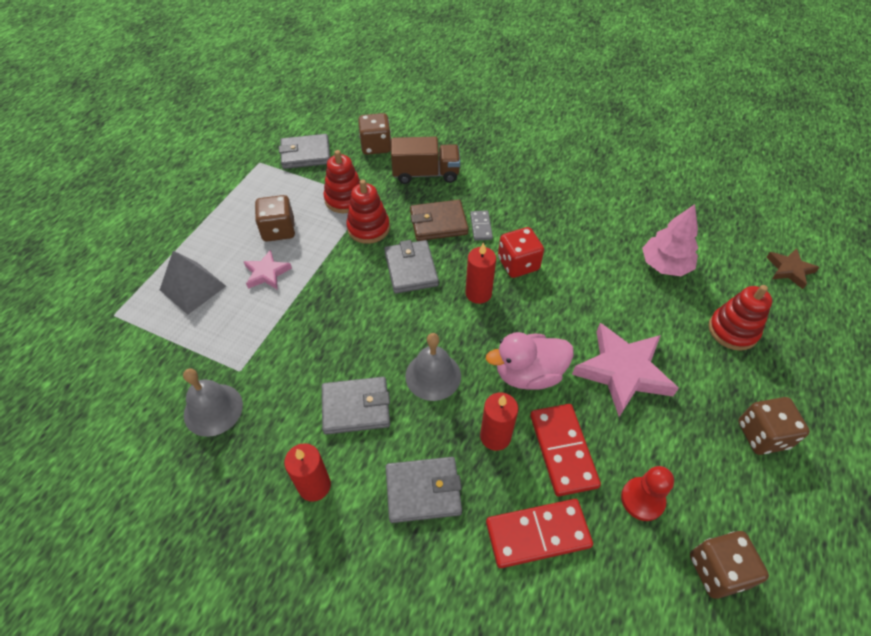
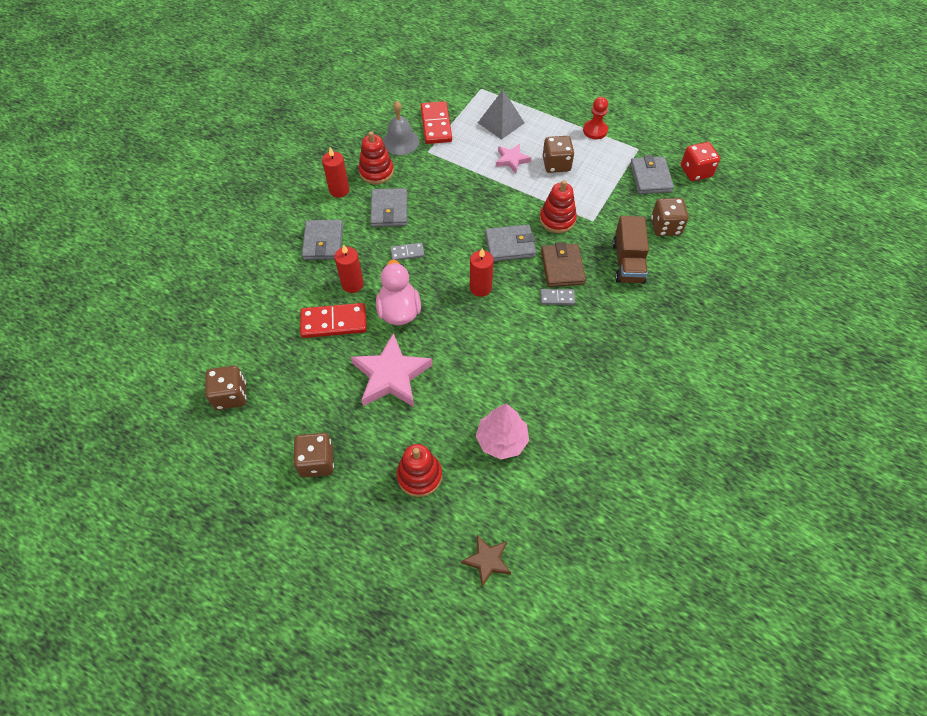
camera: 95 degrees right, 5 degrees up
(345, 199) = (592, 204): red stacking toy -> red stacking toy (376, 172)
(433, 375) = (407, 253): grey bell -> grey domino
(518, 264) = (510, 320): red dice -> red dice (696, 172)
(537, 534) = (281, 298): red domino -> red domino (436, 125)
(642, 499) = (288, 363): red pawn -> red pawn (595, 130)

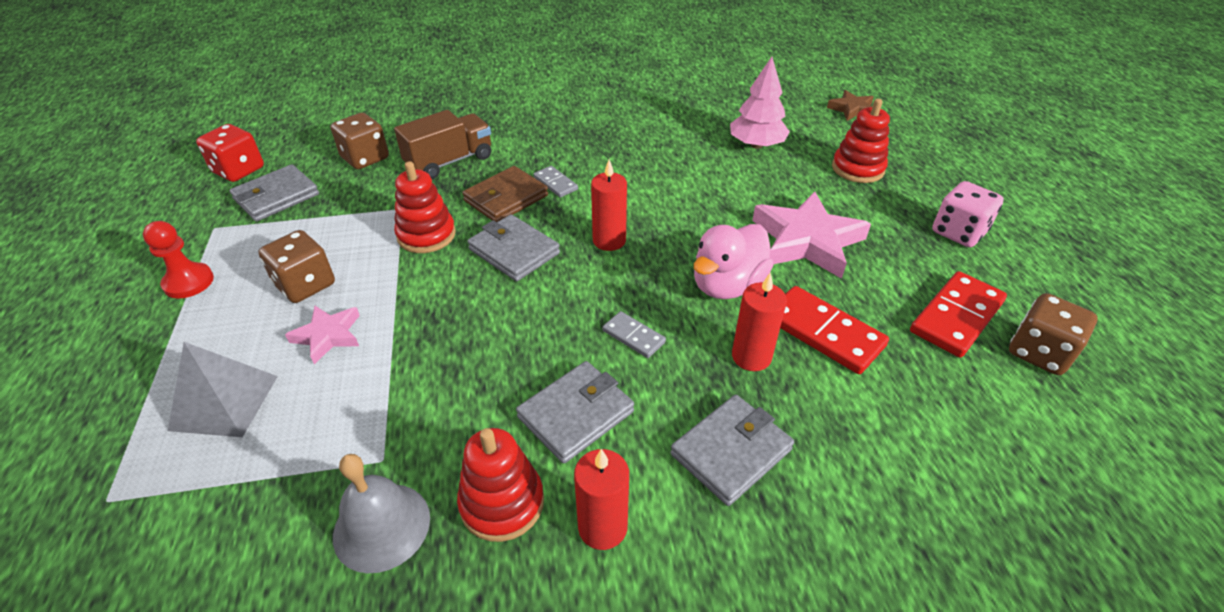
camera: 130 degrees left, 15 degrees down
(317, 462) = (958, 232): brown dice -> pink dice
(436, 125) = (286, 499): red domino -> red domino (956, 317)

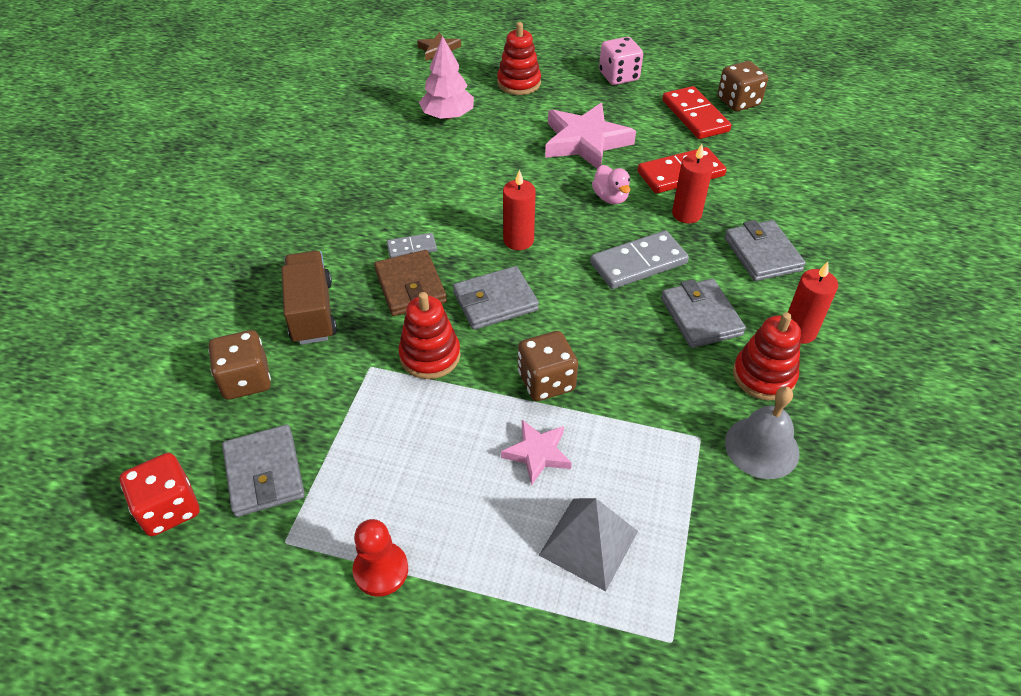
camera: 65 degrees left, 5 degrees up
(305, 285) = (450, 463): brown dice -> brown dice (546, 381)
(633, 336) = (638, 263): grey domino -> grey domino, size x1.85
(727, 285) = (610, 198): pink duck -> pink duck, size x0.61

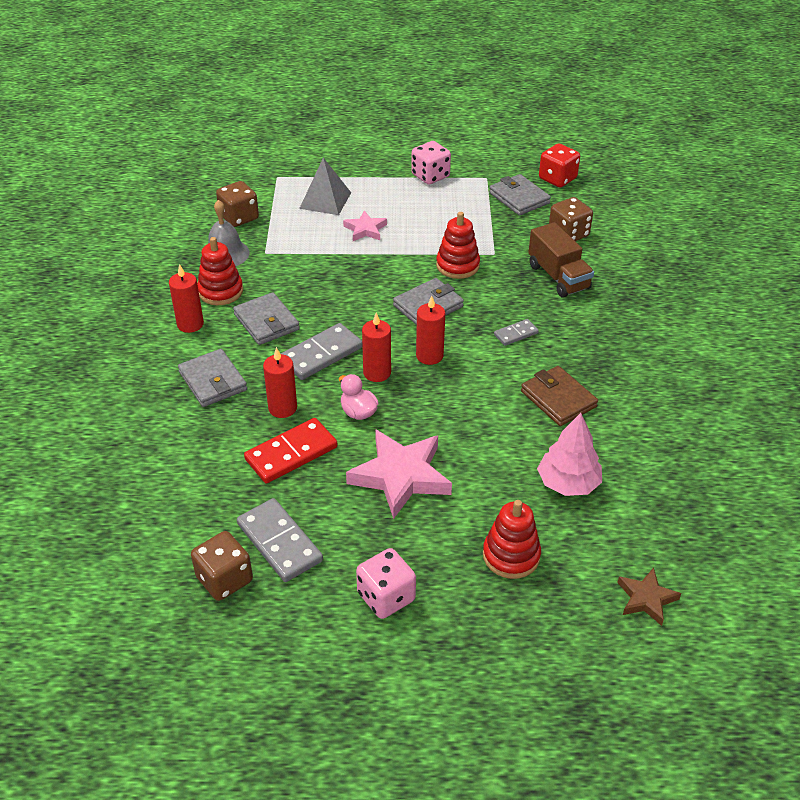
camera: 165 degrees right, 5 degrees down
(381, 570) = (430, 176): red pawn -> pink dice
(410, 286) = (498, 305): brown wallet -> brown wallet (558, 399)
(546, 381) = (372, 264): brown dice -> brown dice (239, 217)
(581, 232) = (377, 373): none -> red candle
(695, 116) = (280, 542): red domino -> grey domino

